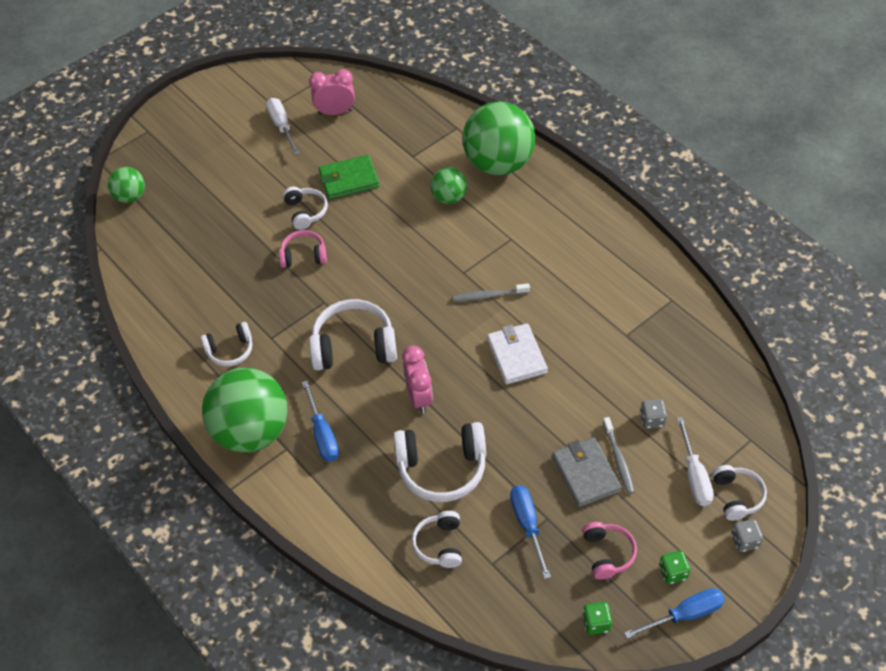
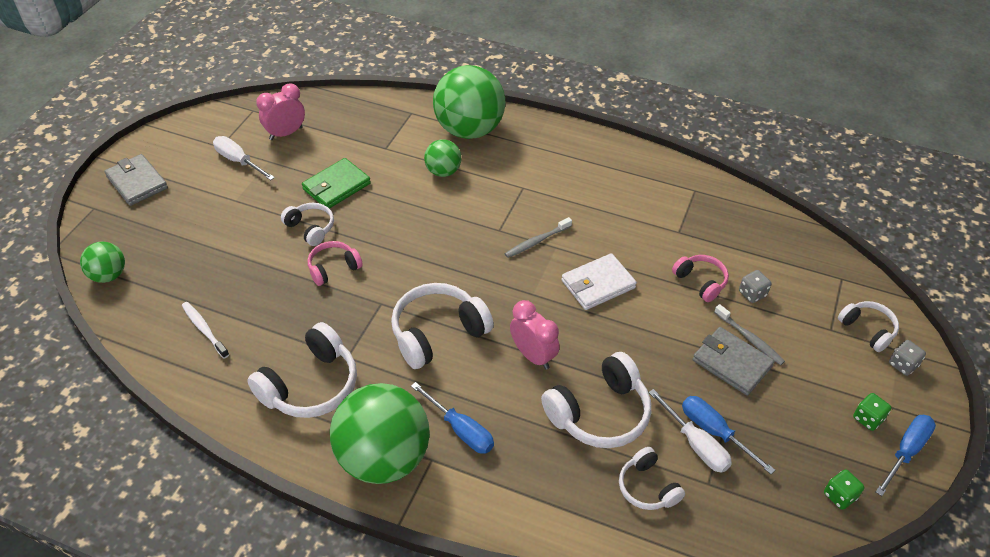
camera: 30 degrees left, 5 degrees down
(176, 271) = (204, 329): none -> white toothbrush
(191, 119) = (137, 182): none -> grey wallet
(230, 350) = (310, 385): white headphones -> white headphones, size x1.73
(517, 356) = (598, 284): white wallet -> white wallet turned 75 degrees counterclockwise
(607, 554) = (802, 427): pink headphones -> pink headphones (700, 282)
(694, 476) = (821, 327): white screwdriver -> white screwdriver (695, 444)

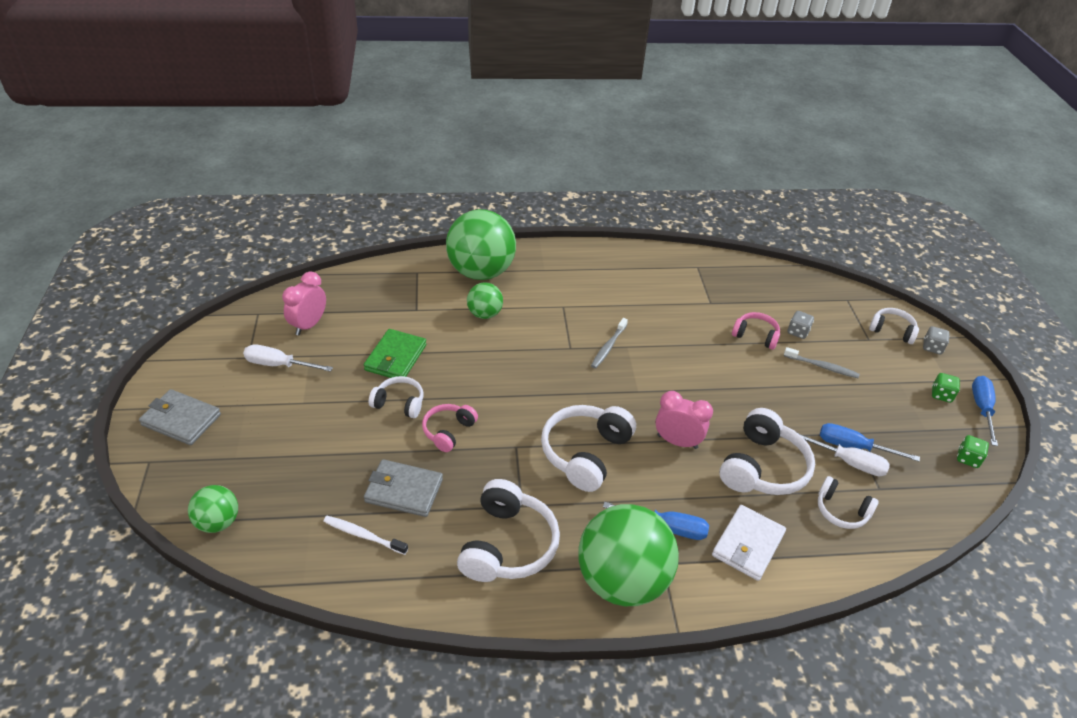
camera: 30 degrees left, 5 degrees down
(598, 284) = (682, 365): white wallet -> white wallet (747, 544)
(732, 363) = (824, 390): grey wallet -> grey wallet (404, 490)

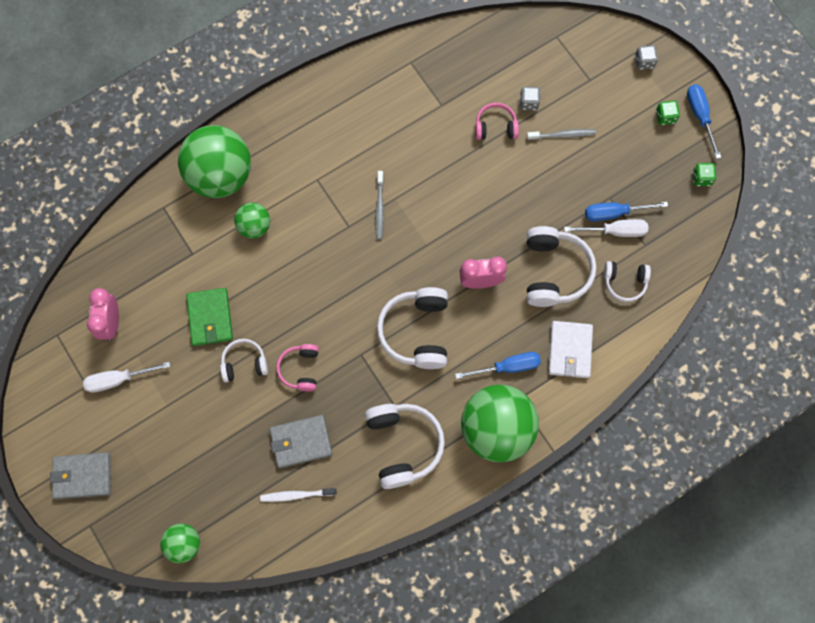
camera: 25 degrees left, 30 degrees up
(892, 331) = (605, 58): white headphones -> none

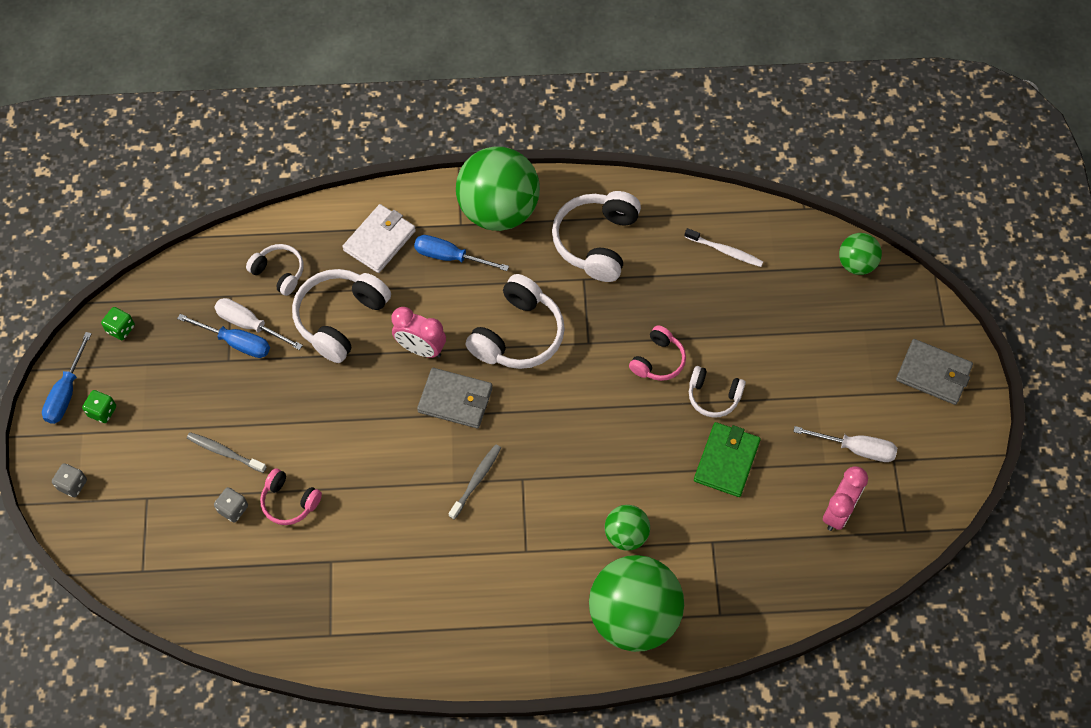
camera: 150 degrees left, 10 degrees down
(301, 442) = (695, 294): grey wallet -> grey wallet (455, 400)

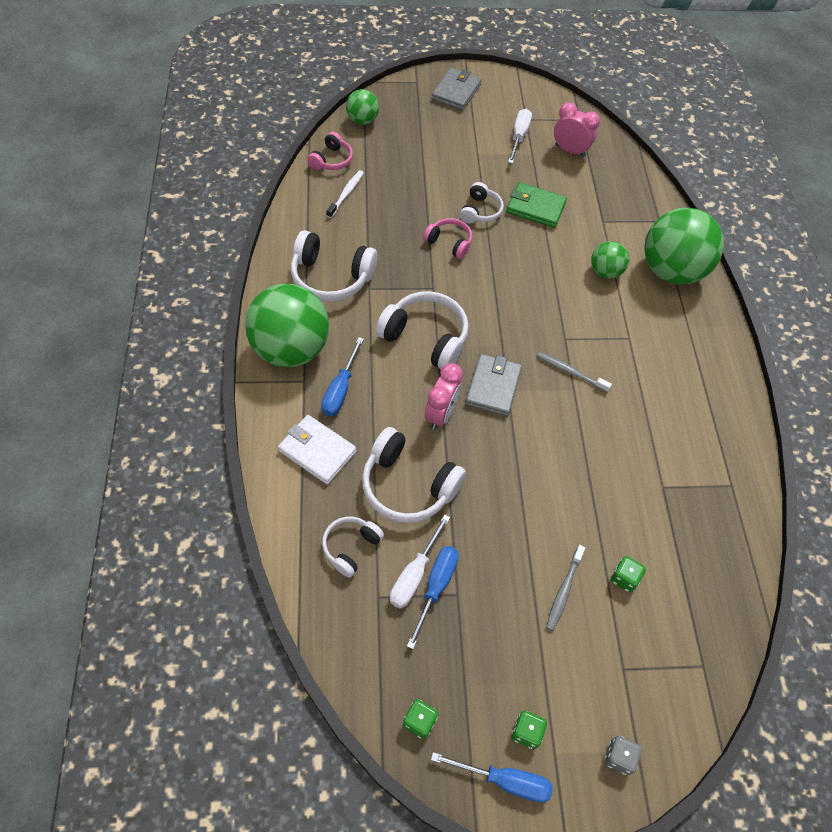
camera: 95 degrees left, 5 degrees down
(233, 509) = (624, 578): grey dice -> green dice
(289, 502) = (609, 525): pink headphones -> pink headphones (331, 160)

